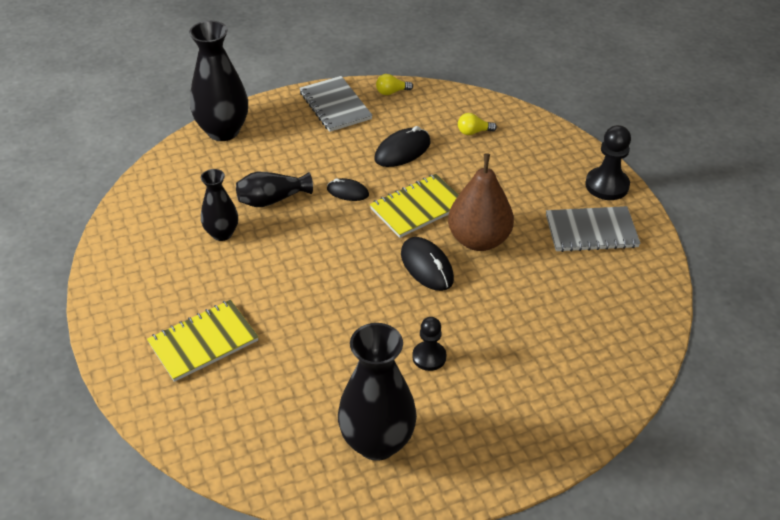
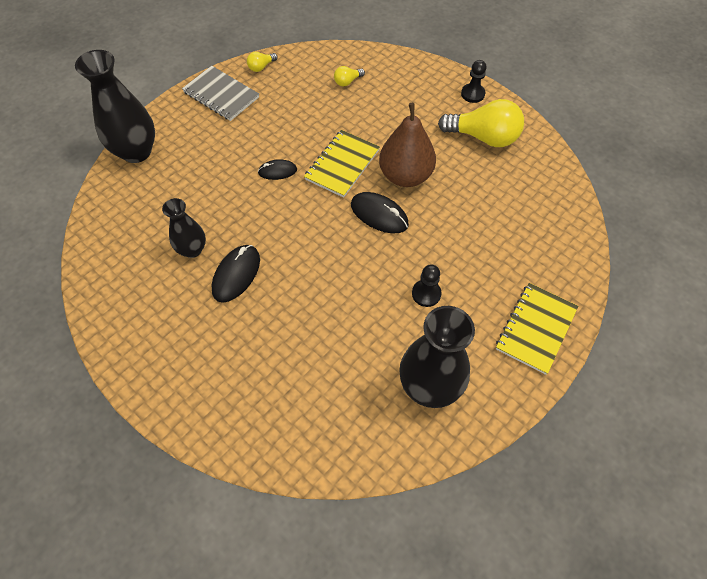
camera: 25 degrees left, 15 degrees up
(203, 342) = (236, 358): yellow notebook -> yellow notebook (535, 328)
(272, 199) = (218, 201): black vase -> none
(402, 151) = (301, 118): black mouse -> black mouse (236, 274)
(591, 231) = (483, 137): grey notebook -> yellow light bulb
(607, 185) = (472, 94): black pawn -> black pawn, size x0.66

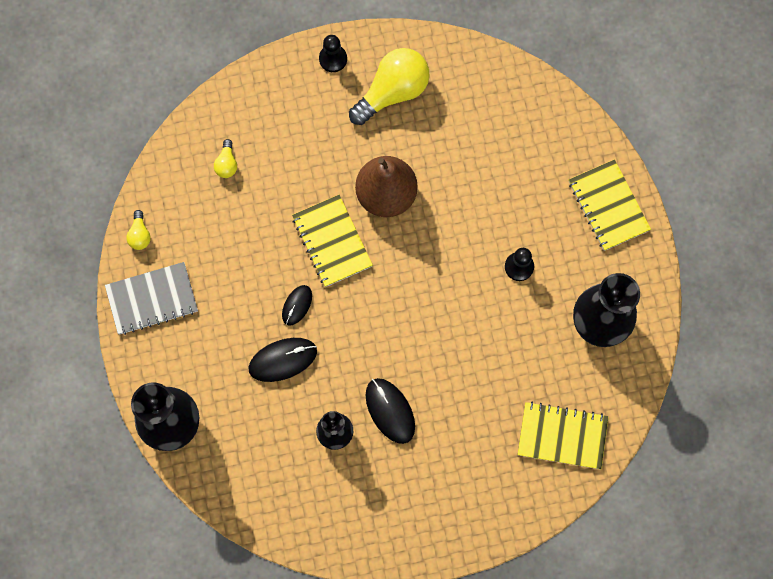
camera: 55 degrees left, 15 degrees up
(304, 419) = (562, 436): none -> yellow notebook
(379, 215) = (413, 248): black mouse -> black mouse (283, 360)

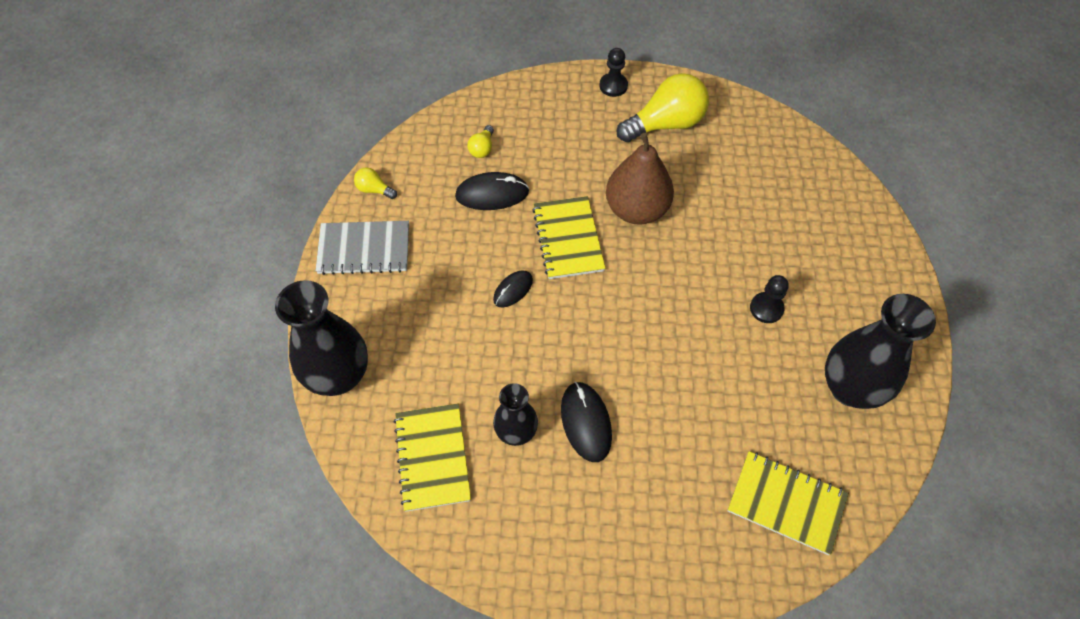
camera: 15 degrees right, 15 degrees down
(140, 235) = (374, 190): yellow light bulb -> yellow light bulb turned 105 degrees clockwise
(283, 360) = (481, 340): black mouse -> black mouse (492, 194)
(608, 206) = (876, 272): yellow notebook -> yellow notebook (432, 457)

